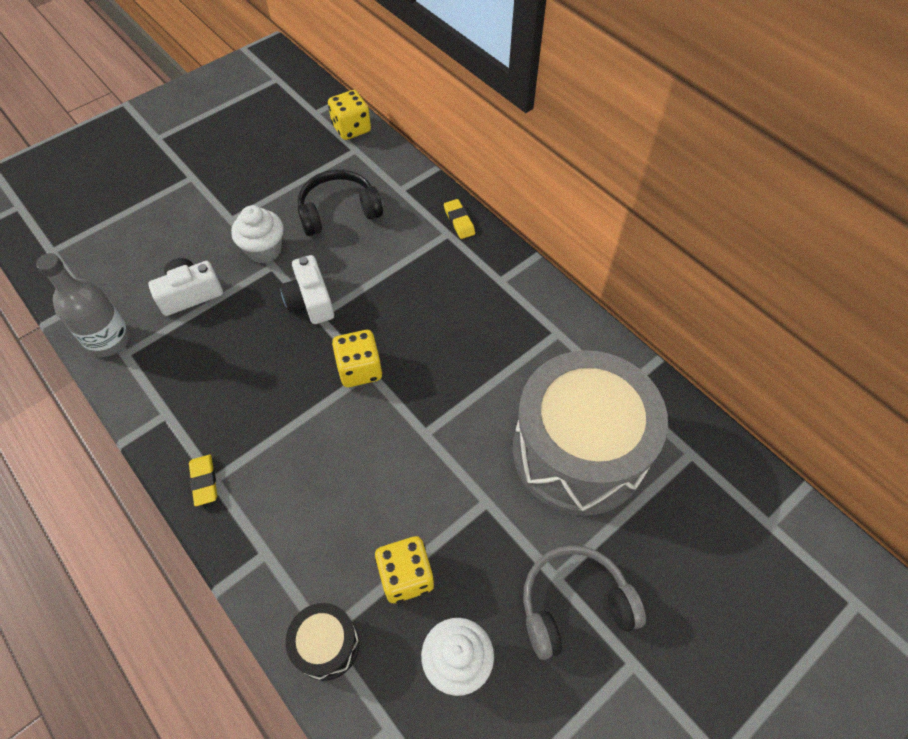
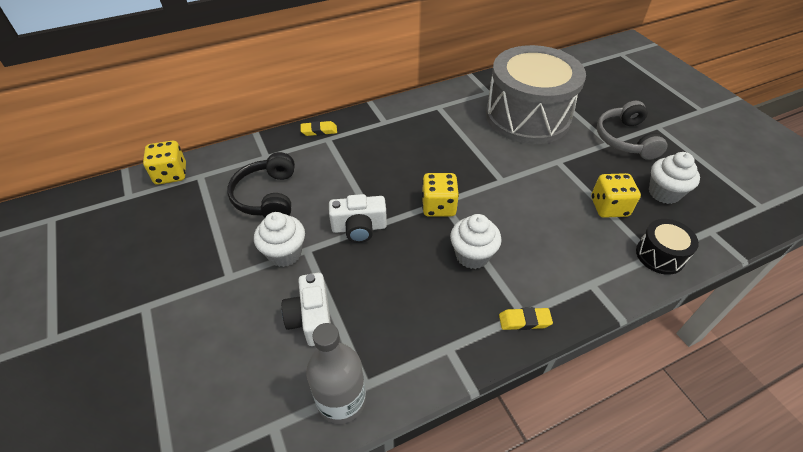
camera: 75 degrees left, 10 degrees down
(289, 417) = (472, 255): none -> white cupcake

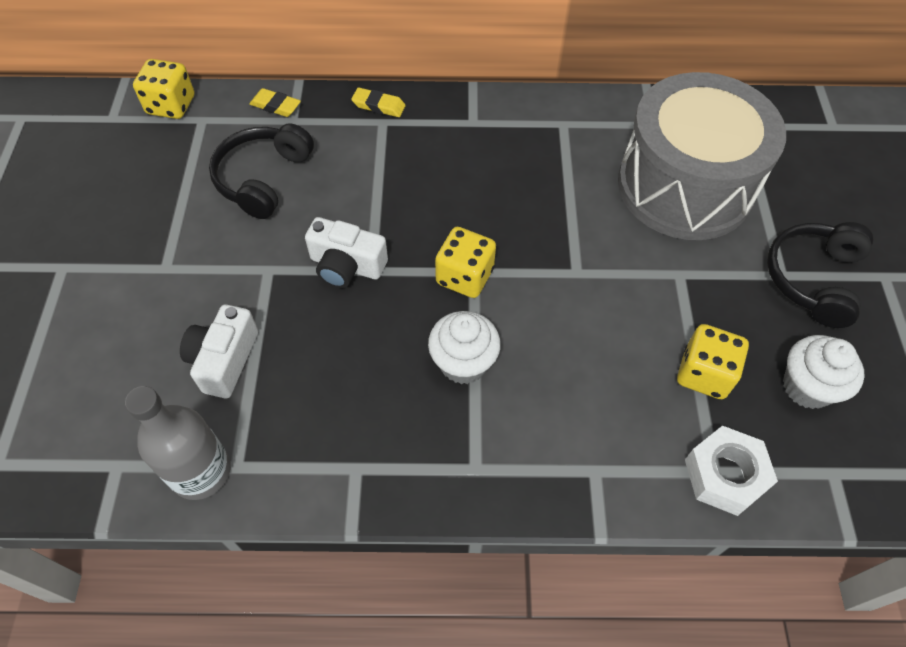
camera: 25 degrees right, 10 degrees up
(284, 253) = (241, 264): white cupcake -> none
(524, 321) = (470, 478): yellow eraser -> yellow eraser (275, 106)
(625, 139) = (813, 279): grey headphones -> black headphones
(660, 255) = (725, 475): black drum -> white nut

